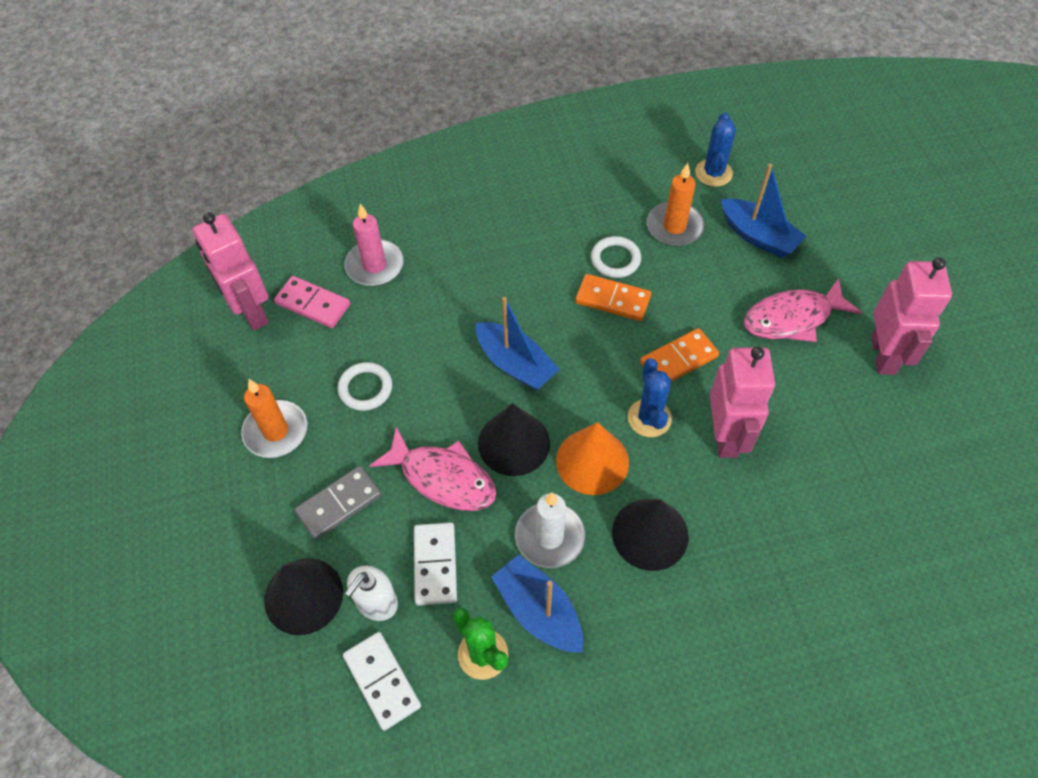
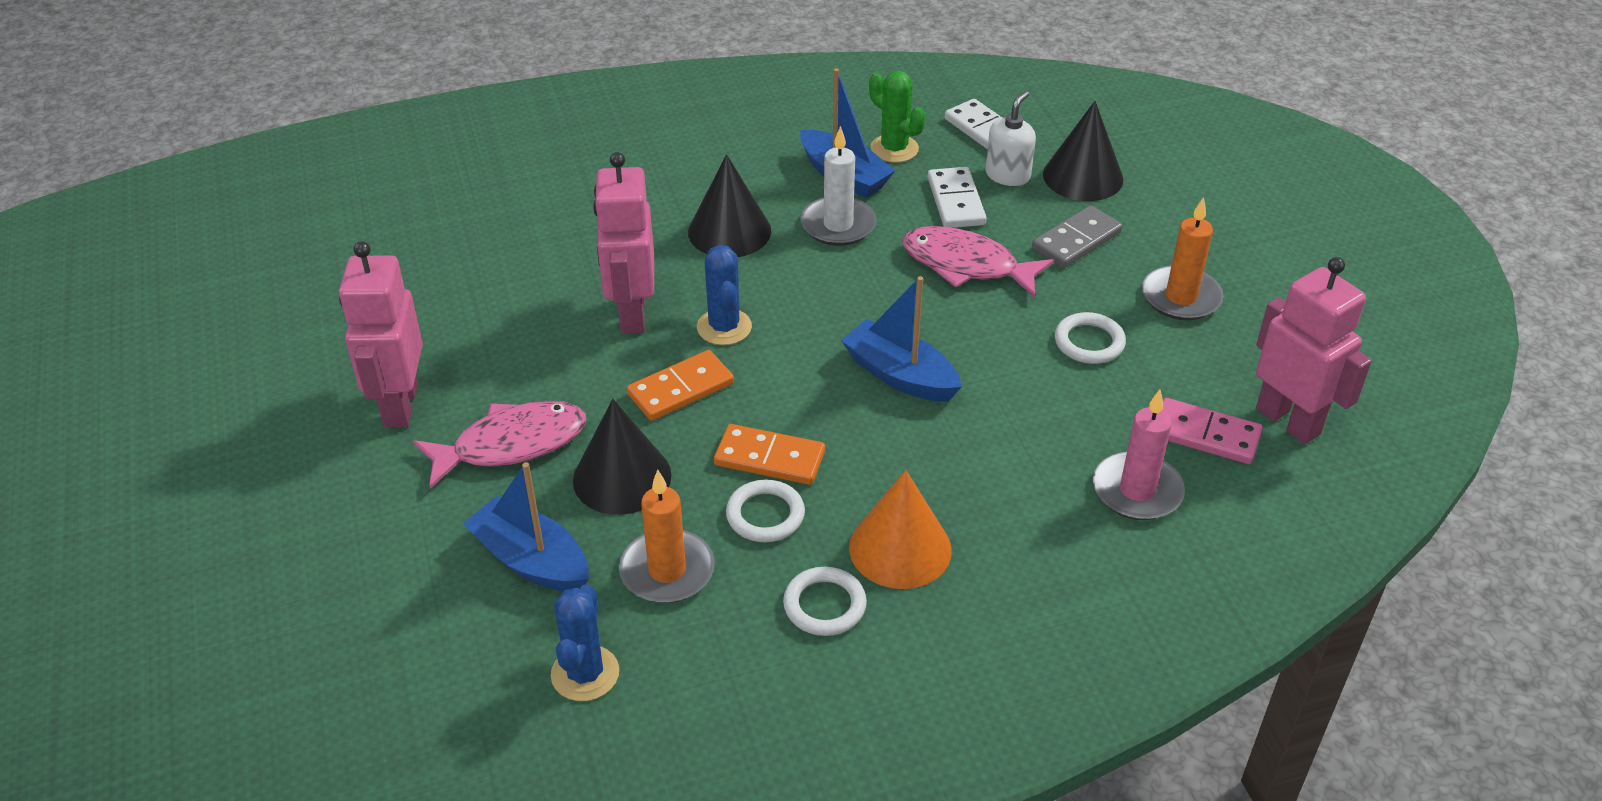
camera: 175 degrees right, 15 degrees down
(514, 443) = (889, 298): black cone -> black cone (622, 477)
(580, 203) = (824, 605): none -> white ring
(592, 461) = (794, 286): orange cone -> orange cone (900, 548)

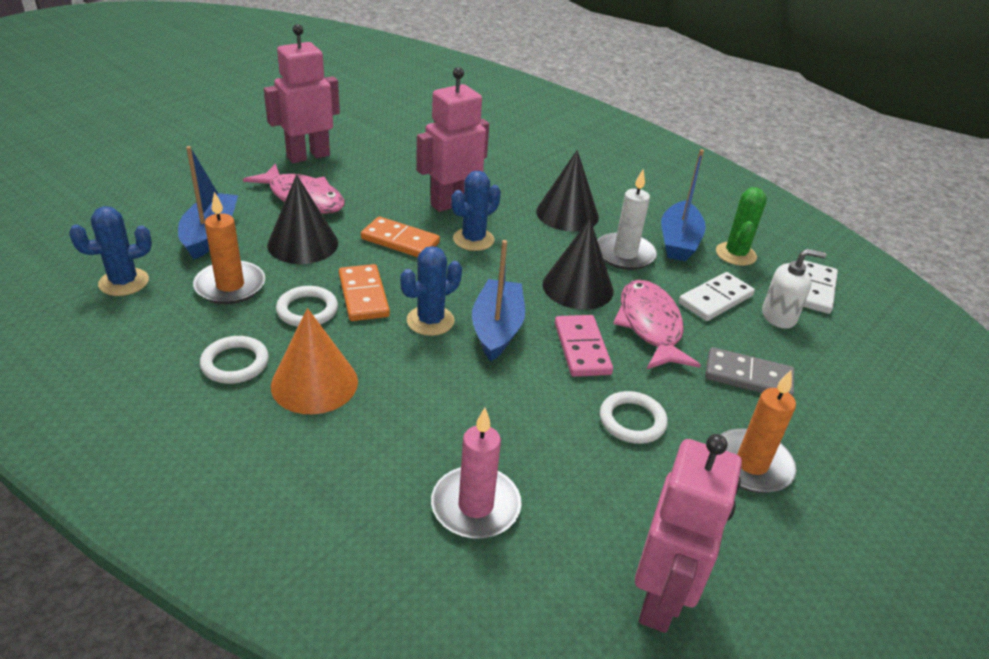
camera: 55 degrees right, 5 degrees down
(853, 420) = (430, 321): none -> blue cactus
(1083, 176) = (831, 357): black cone -> black cone (578, 287)
(1205, 435) = (585, 536): pink domino -> pink domino (581, 348)

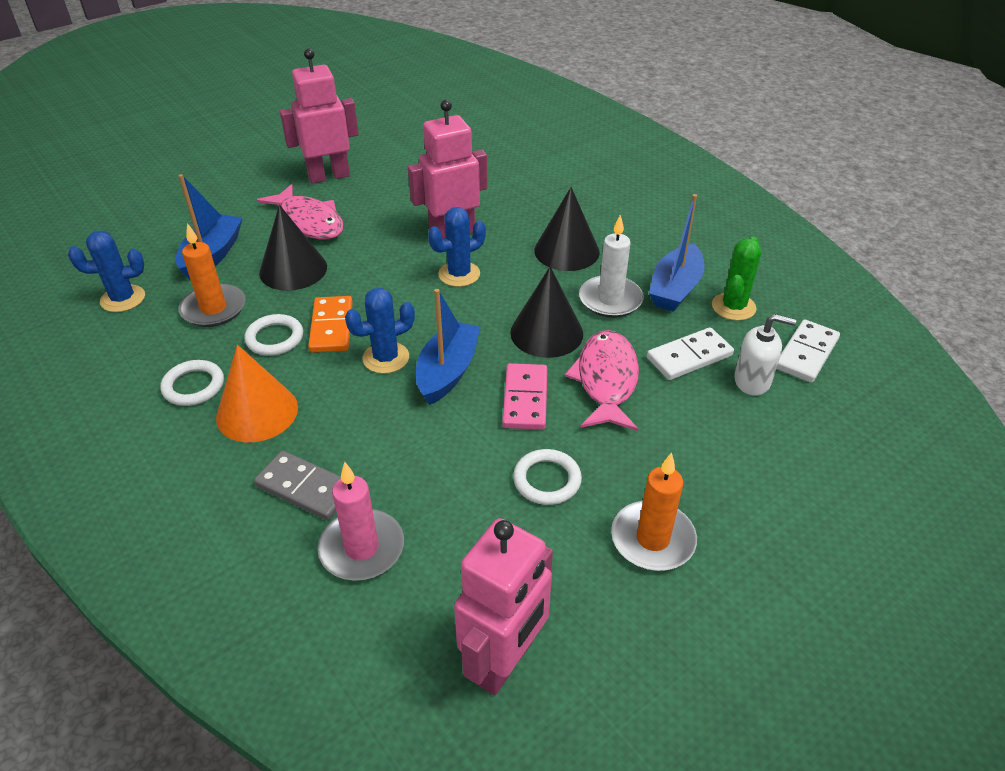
camera: 15 degrees right, 5 degrees up
(400, 241) = (386, 271): orange domino -> none
(748, 376) = (689, 445): grey domino -> grey domino (305, 488)

